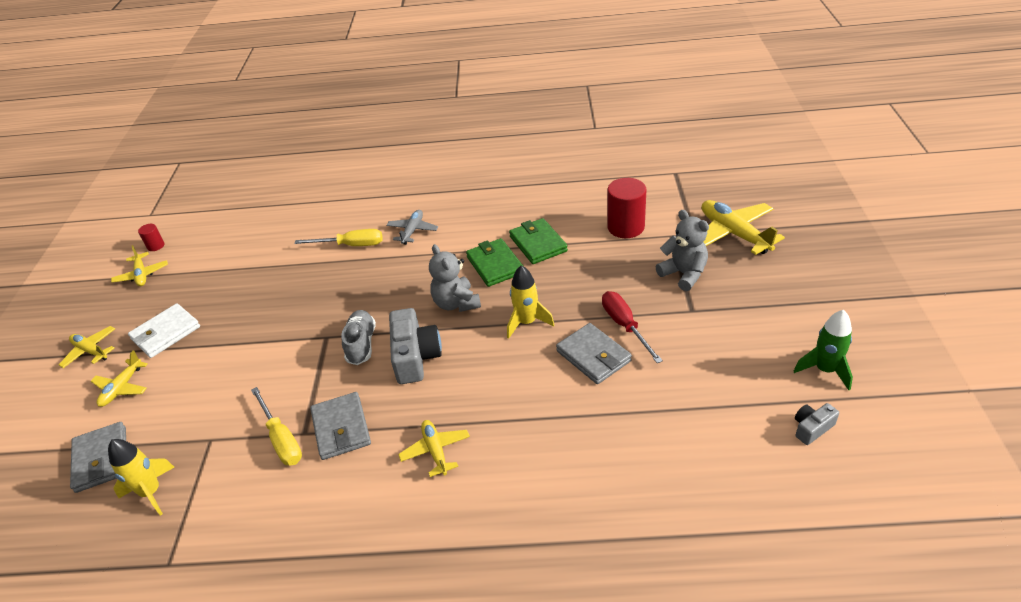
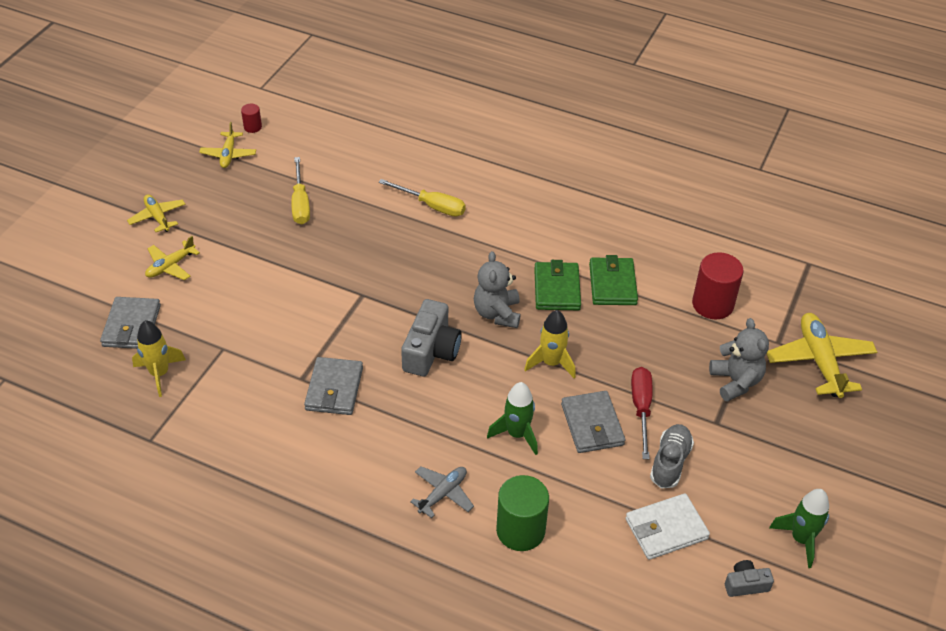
camera: 20 degrees right, 5 degrees up
(166, 333) = (226, 227): white wallet -> white wallet (666, 529)
(281, 439) = (281, 375): yellow screwdriver -> yellow screwdriver (300, 203)
(361, 344) = (390, 316): grey shoe -> grey shoe (670, 462)
(412, 231) = (498, 215): grey plane -> grey plane (443, 494)
(435, 451) = (402, 446): yellow plane -> none
(534, 393) = (517, 434): none -> green rocket
(591, 475) = (520, 530): none -> green cylinder

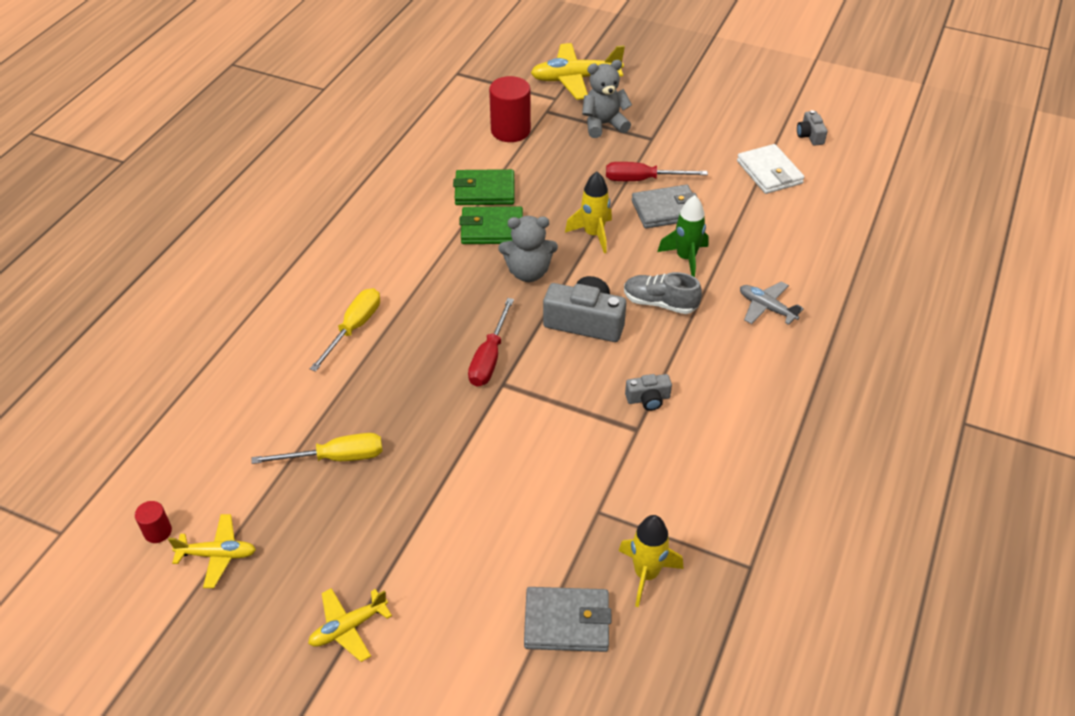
camera: 90 degrees left, 0 degrees up
(171, 266) = (451, 593): yellow plane -> none
(334, 389) = (648, 399): grey wallet -> grey camera
(392, 286) = (489, 358): none -> red screwdriver
(520, 530) = (794, 256): green cylinder -> none
(670, 462) = (700, 166): grey shoe -> grey shoe (660, 303)
(801, 539) = (760, 105): green rocket -> none

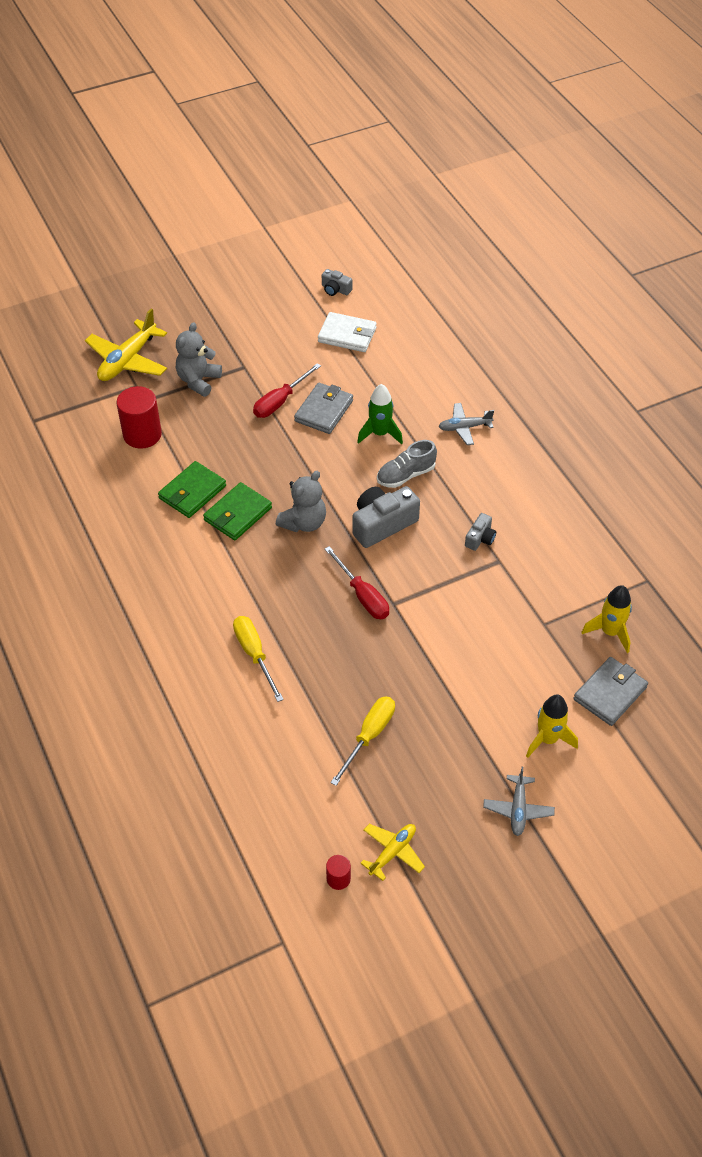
camera: 50 degrees left, 5 degrees up
(348, 627) = (518, 809): yellow plane -> grey plane
(593, 234) = (305, 464): yellow rocket -> yellow rocket (548, 739)

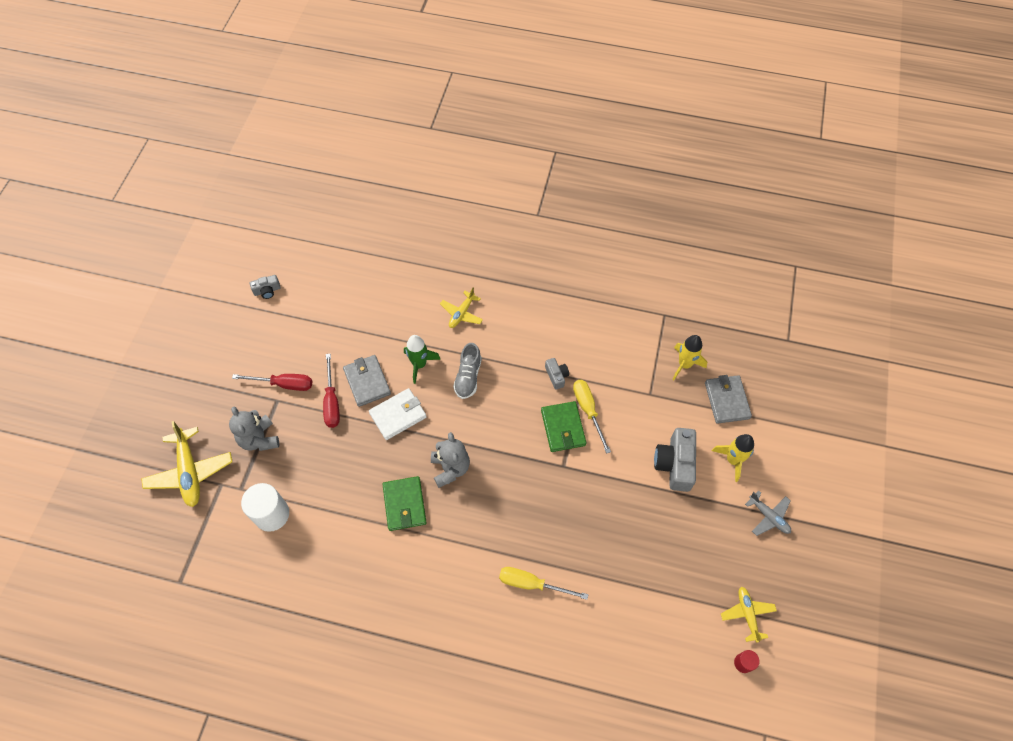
camera: 50 degrees left, 10 degrees up
(142, 435) = (271, 514): red cylinder -> white cylinder
(192, 492) = (357, 520): green wallet -> green wallet (563, 428)
(347, 335) = (315, 316): white wallet -> white wallet (398, 415)
(362, 596) = (541, 479): red screwdriver -> red screwdriver (284, 384)
(369, 736) = (652, 561): yellow screwdriver -> yellow screwdriver (588, 410)
(382, 524) = (495, 422): grey camera -> grey camera (675, 464)
(464, 427) = (462, 313): grey plane -> yellow plane

